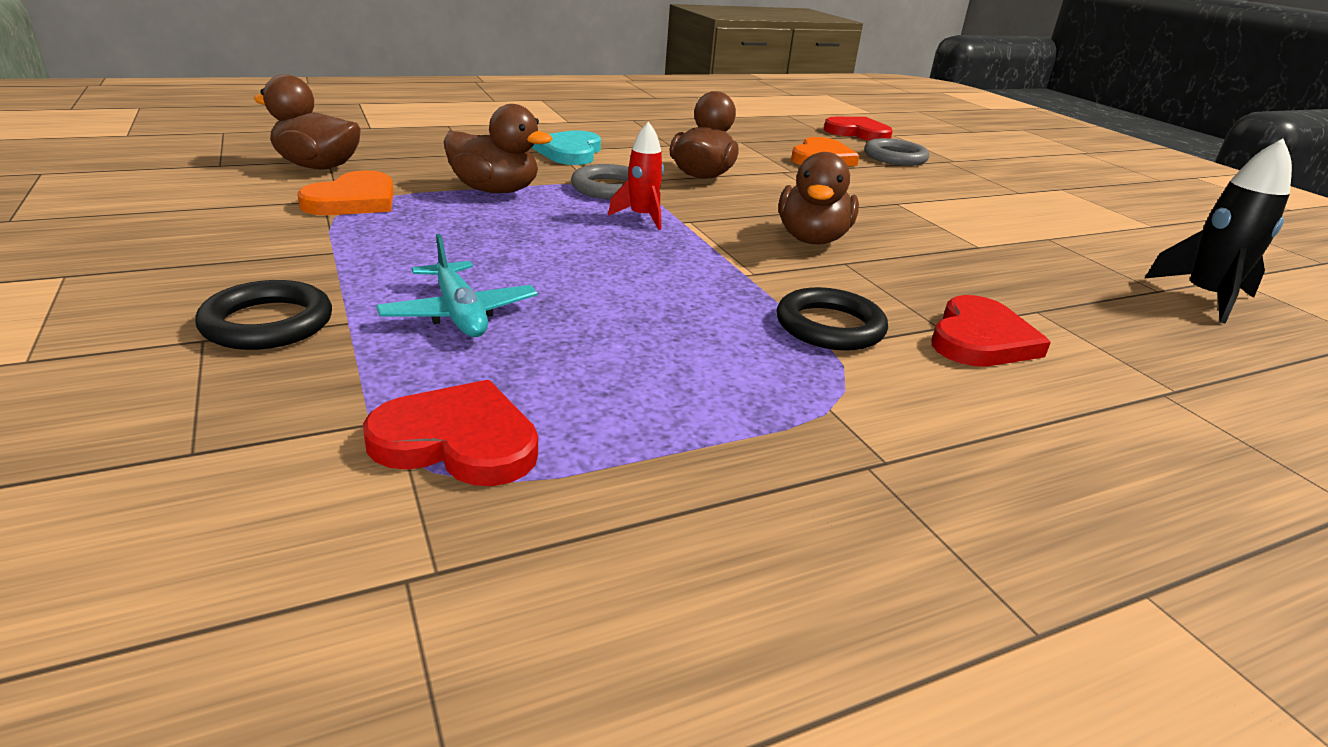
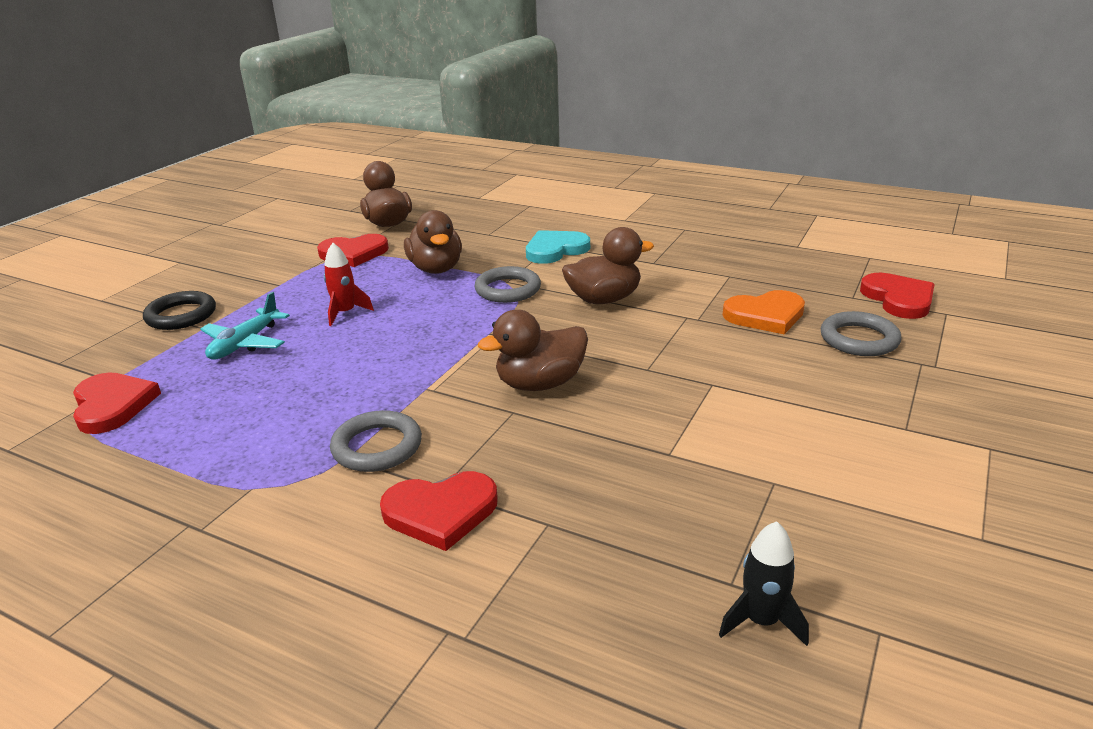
camera: 55 degrees right, 0 degrees up
(353, 200) = (353, 253): orange heart -> red heart
(642, 217) = (471, 320): red rocket -> red rocket (345, 313)
(829, 326) = (377, 447): black ring -> grey ring
(1205, 298) = (761, 621): black rocket -> black rocket, size x0.65

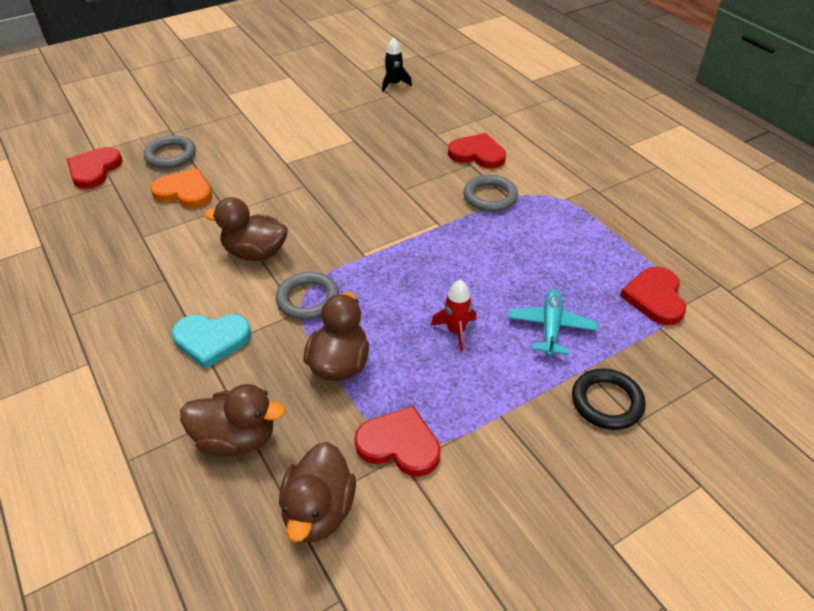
camera: 150 degrees left, 15 degrees up
(245, 343) = (550, 327): turquoise plane -> turquoise plane turned 45 degrees counterclockwise
(540, 384) = (372, 200): brown duck -> brown duck (236, 439)

